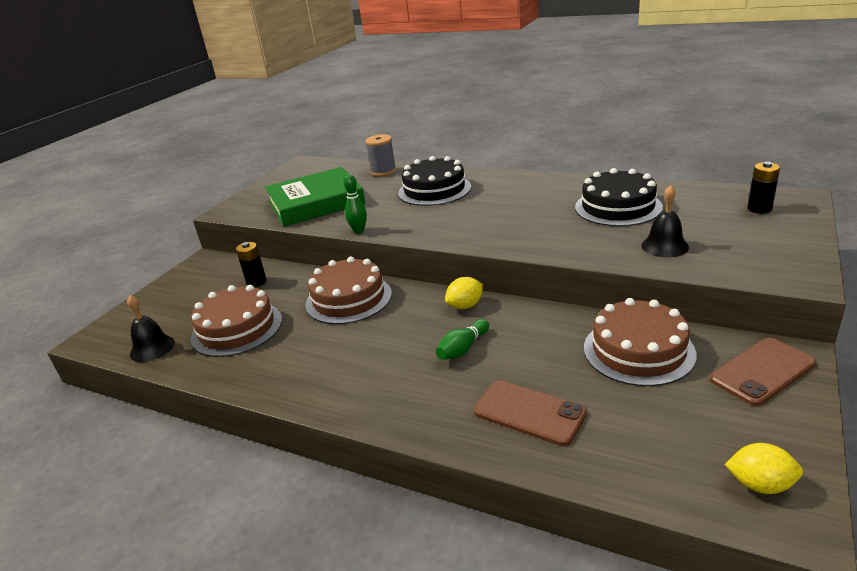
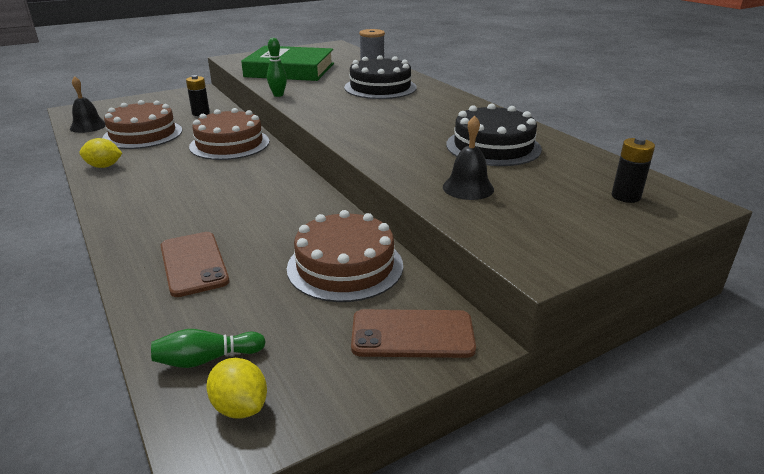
camera: 30 degrees right, 0 degrees up
(463, 348) = (234, 204): green bowling pin -> green bowling pin (207, 359)
(465, 306) = (288, 179): yellow lemon -> yellow lemon (104, 166)

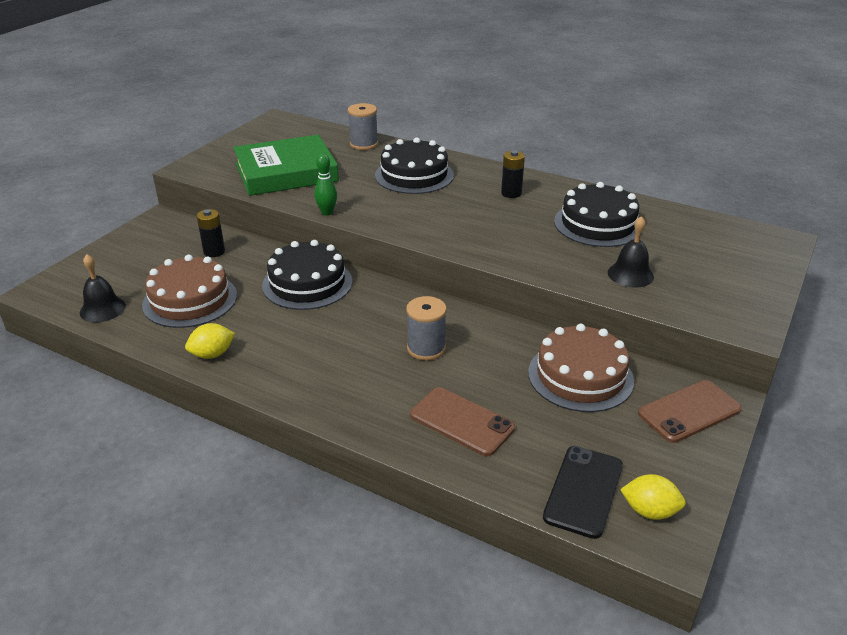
camera: 30 degrees left, 5 degrees up
(207, 359) = (583, 491): green bowling pin -> black phone
(229, 144) = (307, 283): brown cake -> black cake
(247, 206) = (426, 348): none -> grey spool
(626, 196) = (738, 247): black battery -> black battery (511, 193)

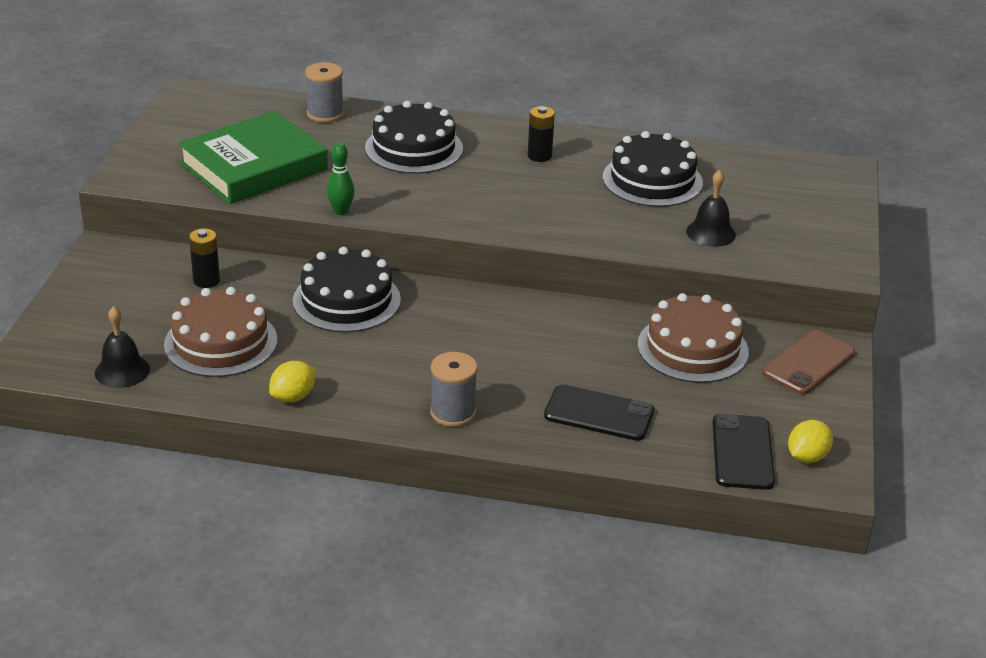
camera: 20 degrees left, 0 degrees up
(426, 348) = (523, 348): grey spool -> grey spool (453, 413)
(462, 421) = (599, 413): brown phone -> black phone
(649, 511) = (807, 457): yellow lemon -> yellow lemon turned 45 degrees counterclockwise

